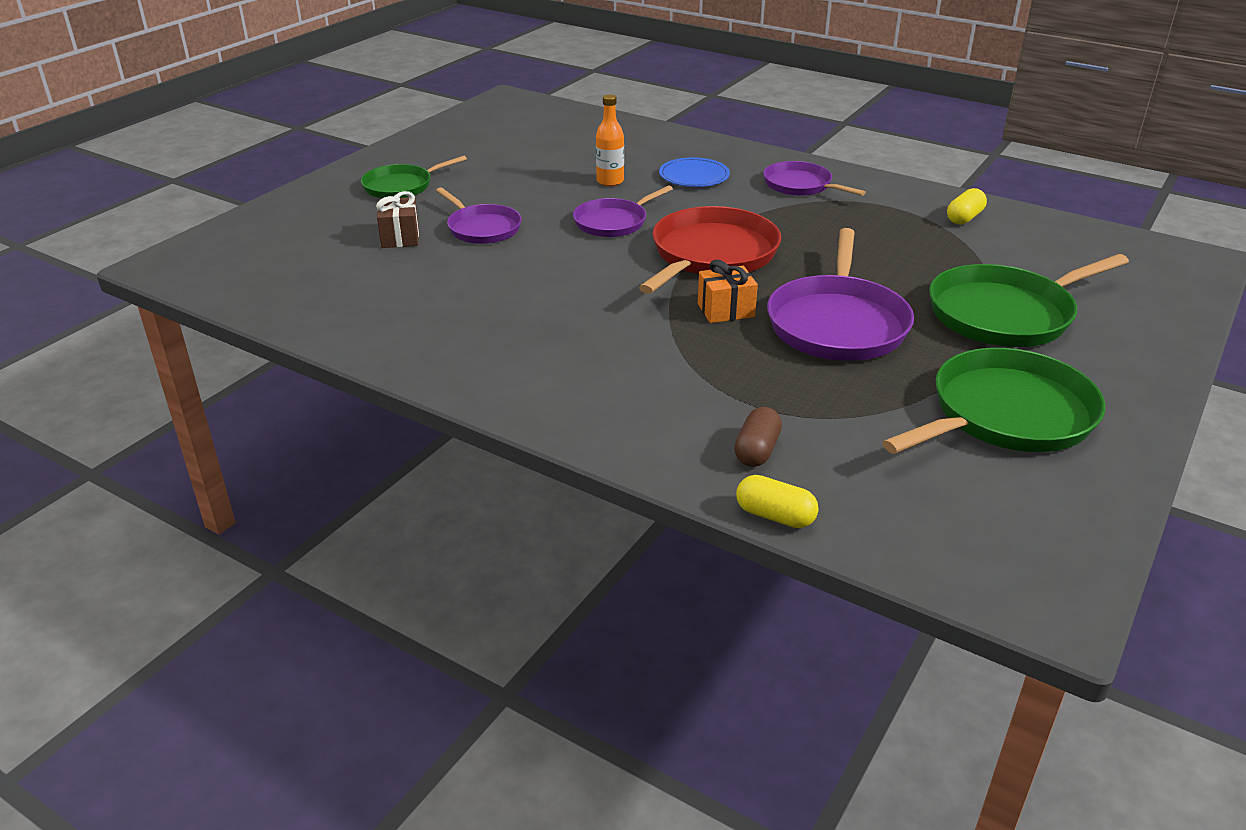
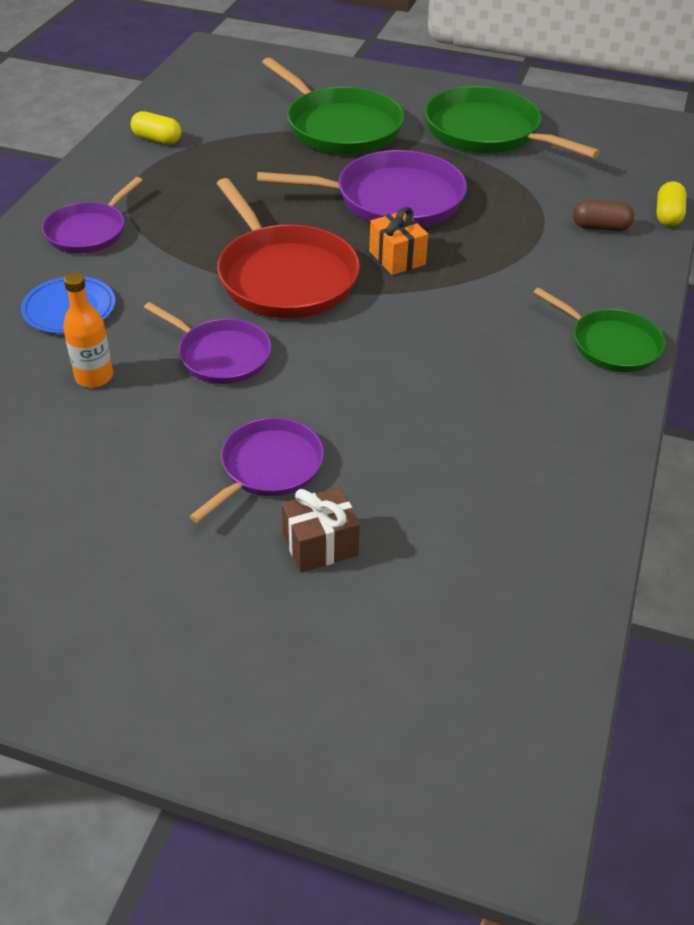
camera: 105 degrees left, 10 degrees up
(401, 186) = (140, 601): green pan -> green pan (610, 344)
(711, 255) = (284, 276): red pan -> red pan turned 135 degrees counterclockwise

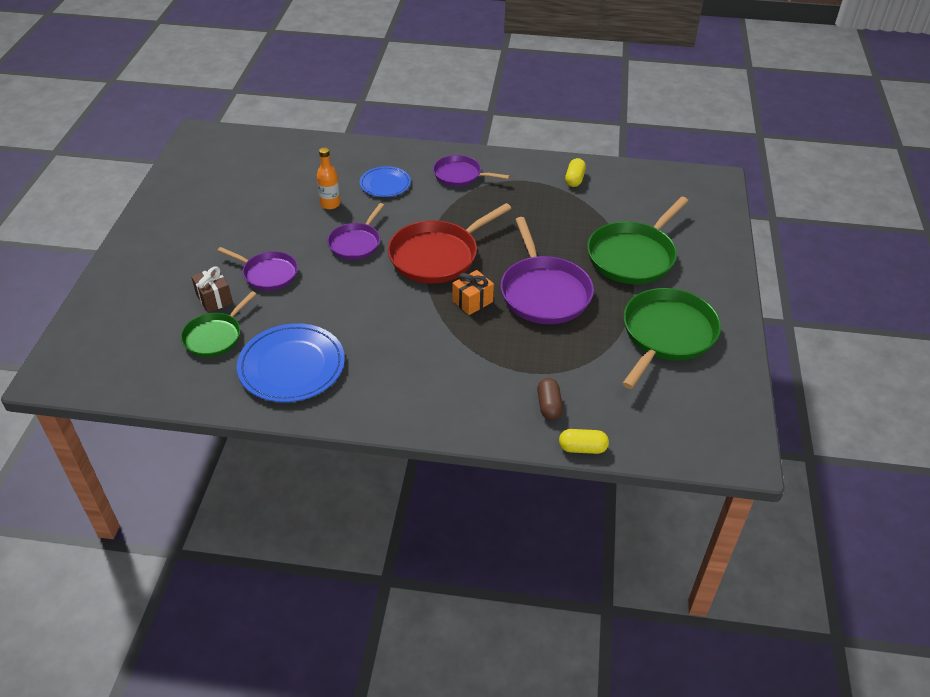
camera: 80 degrees right, 0 degrees up
(512, 449) = (291, 366): none -> blue plate
(610, 344) = (401, 411): green pan -> green pan (215, 336)

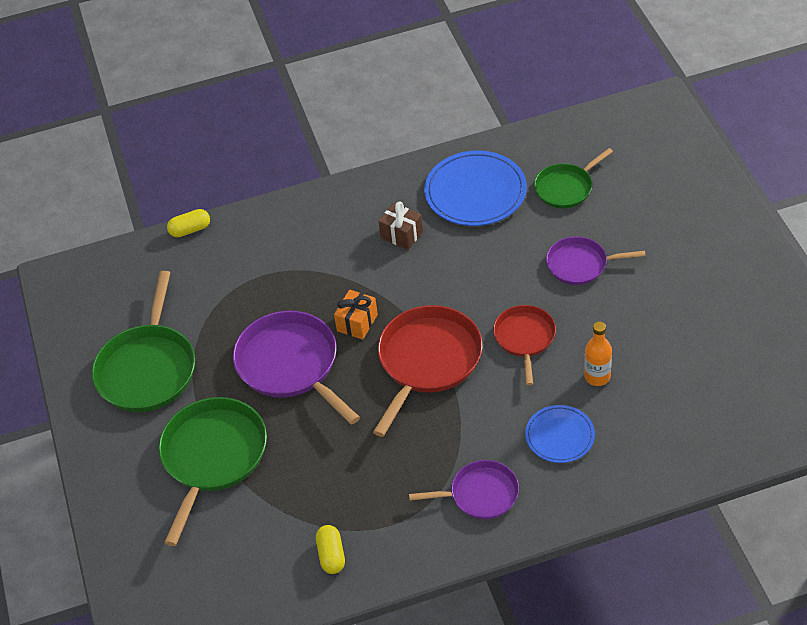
camera: 160 degrees right, 5 degrees up
(214, 299) = (603, 219): brown gift -> brown gift (401, 235)
(215, 336) = (566, 188): green pan -> green pan turned 135 degrees counterclockwise
(356, 243) = (524, 338): purple pan -> red pan
(549, 406) = (233, 252): brown capsule -> none

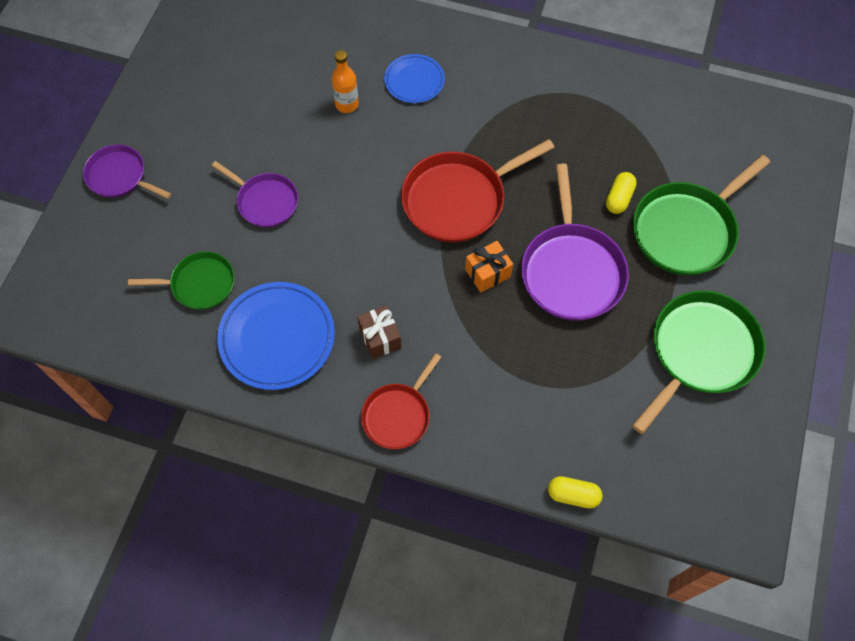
camera: 150 degrees left, 15 degrees up
(331, 555) = (640, 100): yellow capsule -> yellow capsule (619, 198)
(480, 494) = (504, 77): purple pan -> purple pan (120, 176)
(524, 338) = (369, 168): red pan -> red pan (398, 415)

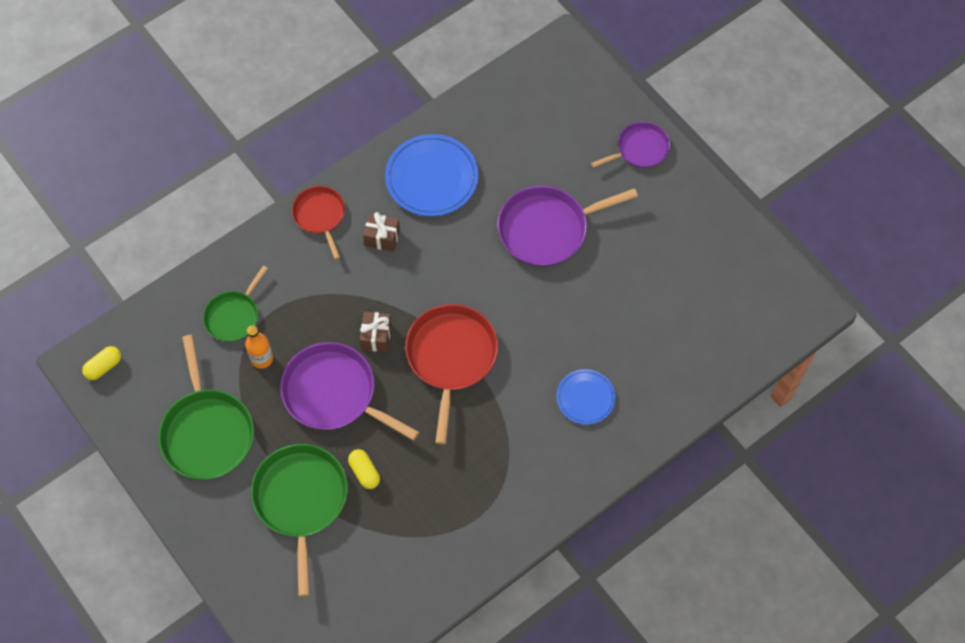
camera: 125 degrees right, 0 degrees up
(199, 284) = (509, 154): green pan -> green pan (234, 316)
(265, 201) = (547, 229): purple pan -> purple pan, size x1.67
(347, 104) = (597, 334): orange bottle -> orange bottle (262, 358)
(488, 273) = (376, 336): orange gift -> brown gift
(573, 495) = (186, 281): yellow capsule -> yellow capsule (104, 367)

